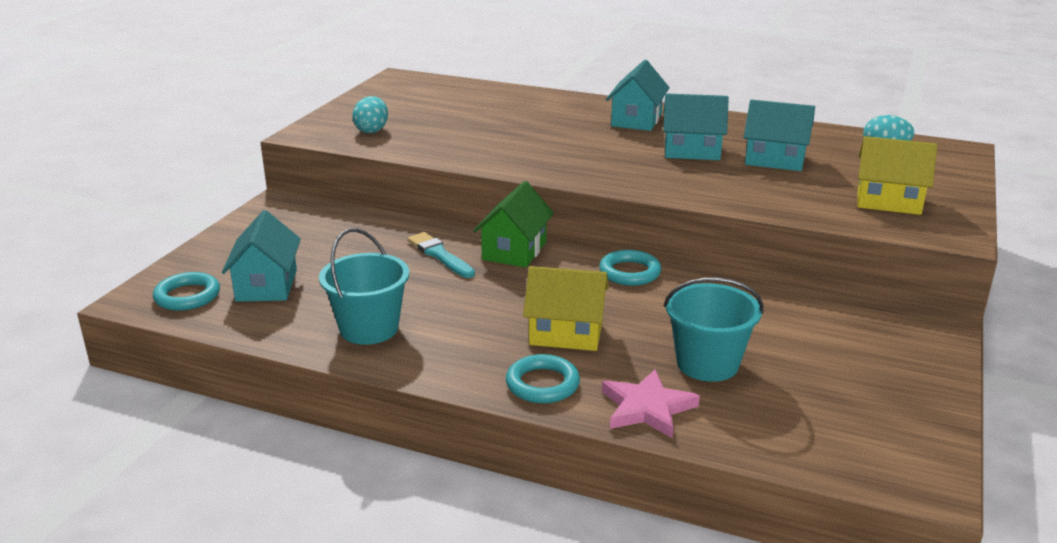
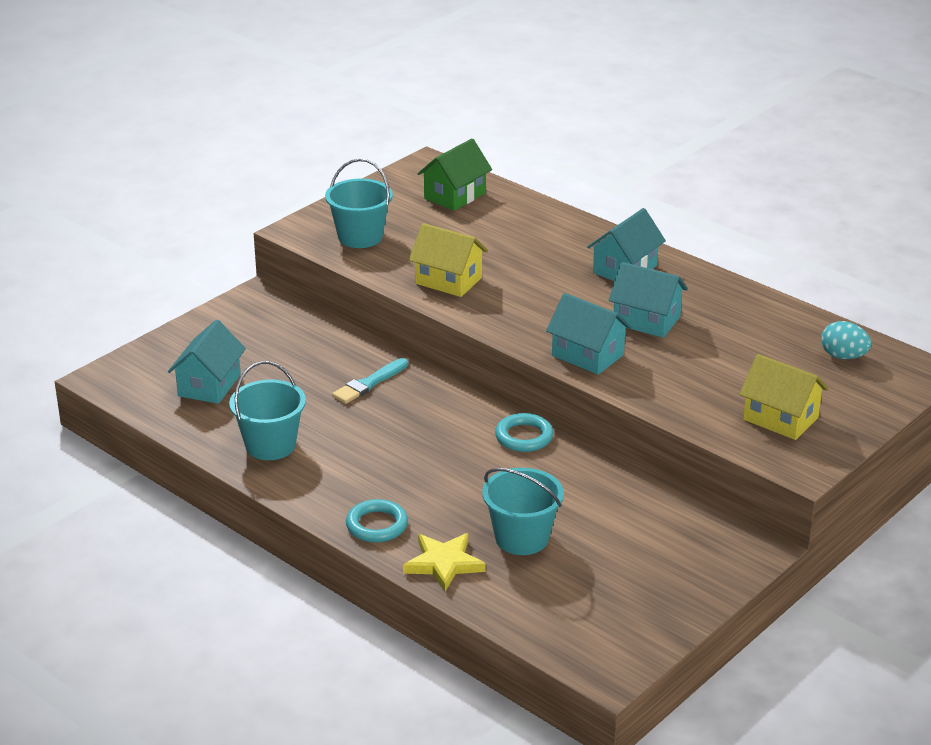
camera: 20 degrees right, 5 degrees up
(187, 296) = (143, 383): turquoise ring -> none
(372, 130) = (360, 237): turquoise egg -> turquoise bucket
(439, 255) = (369, 383): turquoise brush -> turquoise brush turned 120 degrees counterclockwise
(514, 251) = (437, 392): green house -> green house (454, 196)
(566, 333) = (426, 485): yellow house -> yellow house (448, 281)
(647, 408) = (444, 564): pink star -> yellow star
(775, 160) = (718, 347): turquoise house -> turquoise house (587, 355)

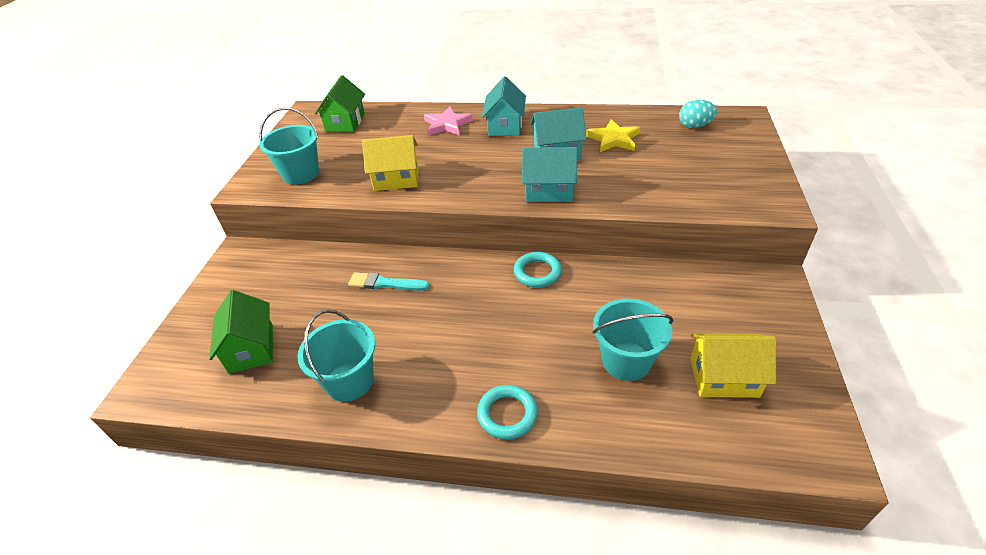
camera: 30 degrees left, 10 degrees up
(209, 385) = (251, 348): turquoise house -> green house
(369, 383) = (385, 283): turquoise brush -> turquoise brush turned 90 degrees clockwise
(444, 564) = (596, 422): yellow star -> yellow star (613, 139)
(563, 242) = (447, 124): none -> pink star
(780, 419) = (718, 180): yellow house -> yellow house (724, 377)

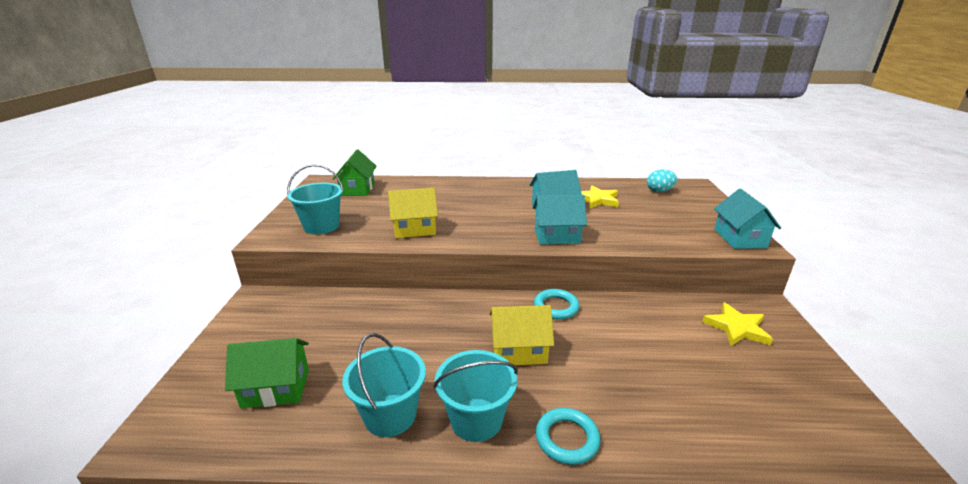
camera: 10 degrees left, 15 degrees down
(251, 348) = (276, 388): green house -> green house turned 75 degrees counterclockwise
(385, 283) = (411, 321): turquoise brush -> none
(447, 124) = (450, 190): pink star -> none
(505, 126) = (502, 191): turquoise house -> turquoise house (739, 238)
(626, 361) = (666, 380): turquoise bucket -> turquoise bucket (476, 419)
(724, 377) = (762, 390): yellow house -> yellow house (519, 351)
(728, 305) = (736, 328): none -> yellow star

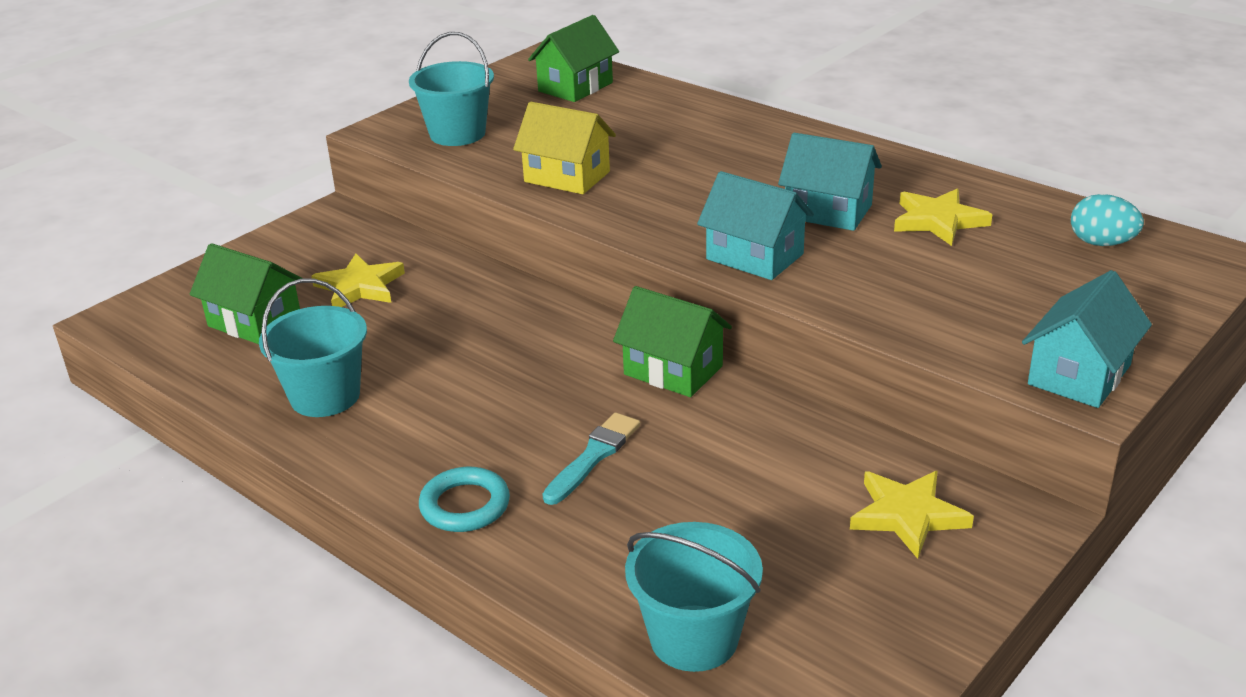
camera: 40 degrees right, 5 degrees up
(328, 334) = (360, 287): none -> yellow star
(476, 419) = (399, 442): turquoise bucket -> turquoise bucket (694, 638)
(519, 351) = (544, 399): yellow house -> none
(556, 307) = (673, 370): turquoise ring -> green house
(586, 370) = (593, 456): none -> turquoise brush

